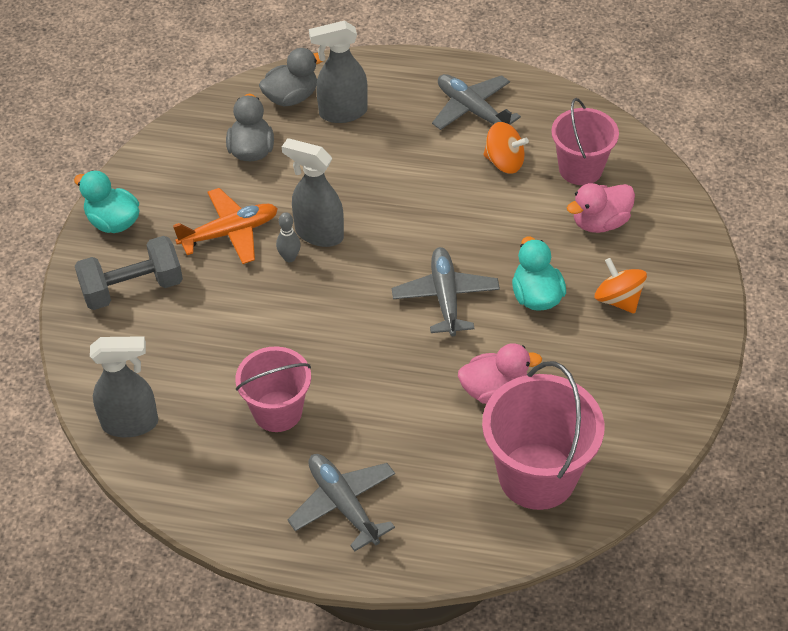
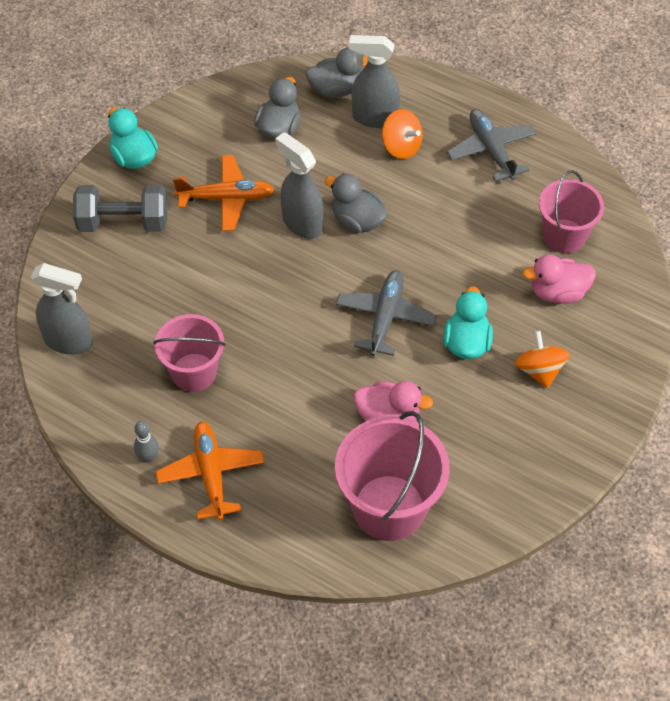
camera: 20 degrees right, 5 degrees up
(289, 257) = (267, 237): grey bowling pin -> grey bowling pin (148, 457)
(343, 504) = (211, 474): grey plane -> orange plane
(373, 215) = (357, 221): none -> grey duck
(504, 162) = (497, 208): orange spinning top -> orange spinning top (401, 147)

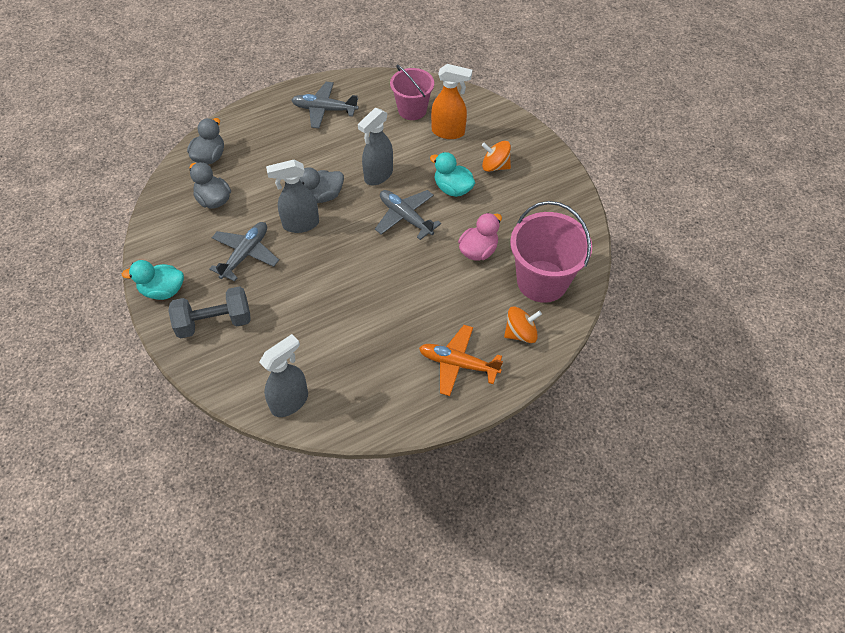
camera: 60 degrees left, 0 degrees up
(123, 222) = (214, 322): grey dumbbell -> grey dumbbell turned 45 degrees clockwise
(148, 457) = (420, 395): grey bowling pin -> none
(194, 372) = (372, 337): pink bucket -> none
(226, 198) = (245, 254): orange plane -> grey plane
(374, 117) = (249, 149): grey spray bottle -> grey spray bottle (378, 175)
(401, 147) = (284, 148): orange spinning top -> orange spinning top (520, 333)
(557, 292) = (448, 132): pink duck -> orange spray bottle

